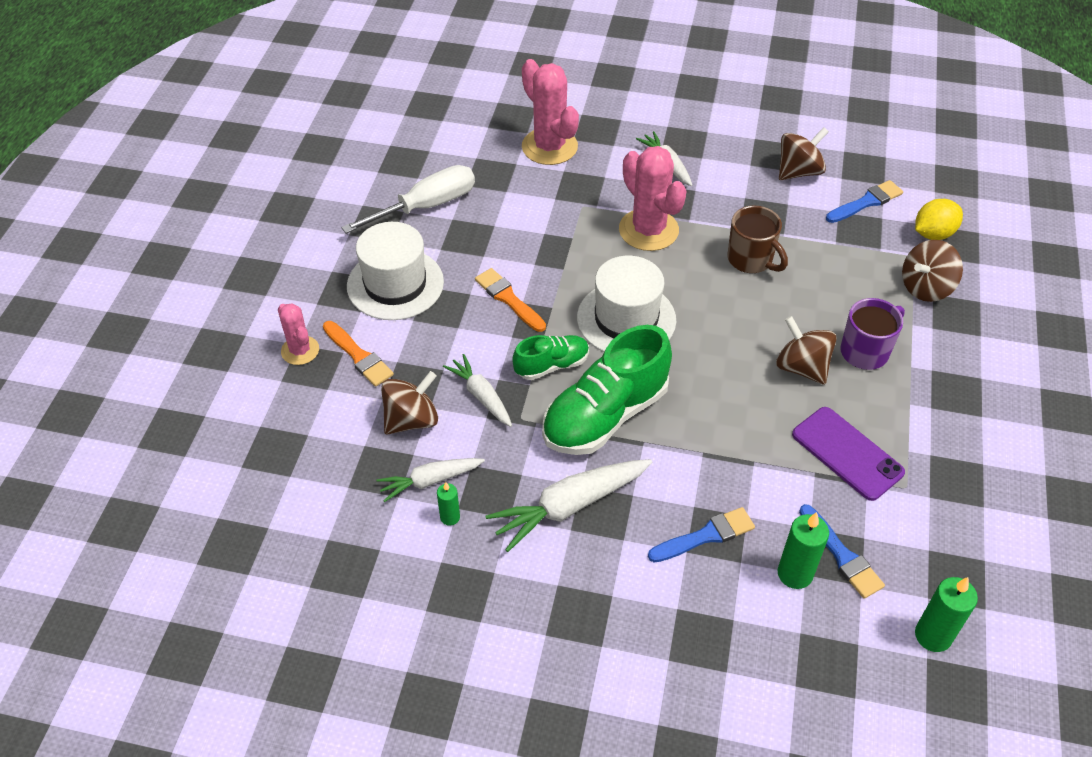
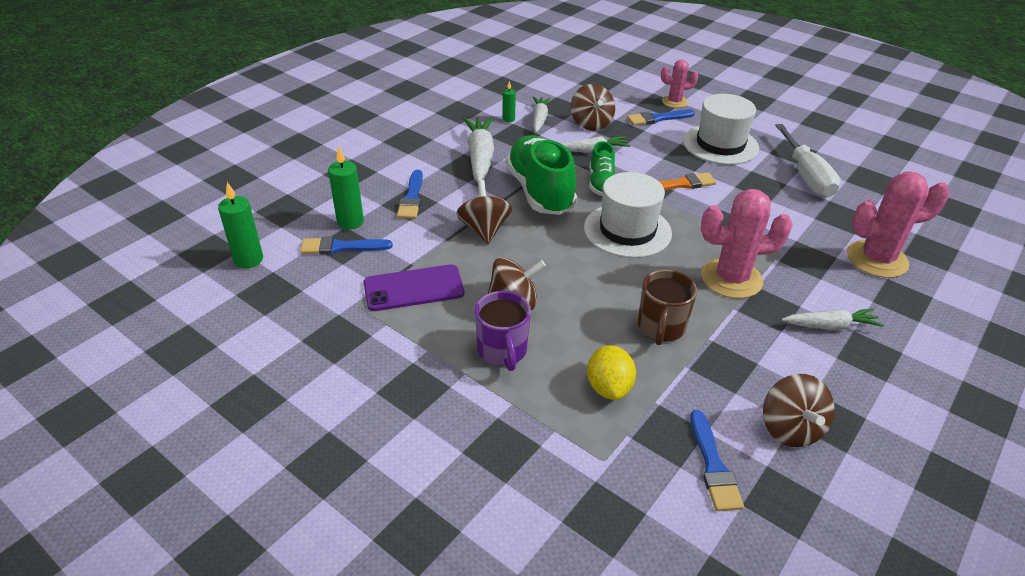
camera: 115 degrees right, 10 degrees down
(359, 356) = (657, 118): orange brush -> blue brush
(751, 260) = (661, 328): brown mug -> brown mug turned 60 degrees counterclockwise
(926, 287) = (553, 443): brown spinning top -> brown spinning top (484, 230)
(933, 234) = (631, 502): yellow lemon -> yellow lemon (609, 387)

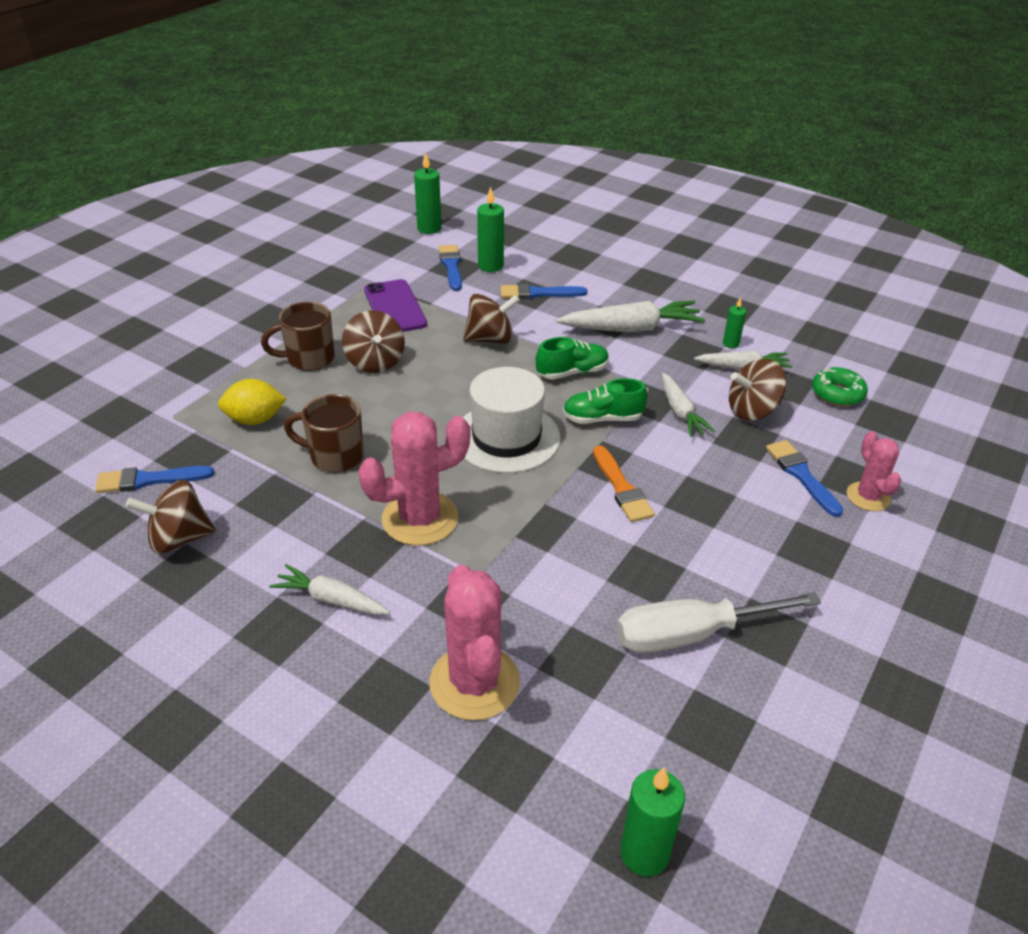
camera: 85 degrees right, 0 degrees up
(502, 351) = (309, 359): purple mug -> brown mug
(540, 191) = (572, 372): green shoe -> green shoe, size x0.54
(572, 92) = (837, 393): none -> green donut
(720, 144) = (751, 539): white hat -> none
(731, 279) = (420, 519): pink cactus -> pink cactus turned 75 degrees clockwise
(830, 326) = (331, 600): white carrot -> white carrot turned 120 degrees clockwise
(958, 209) = (644, 853): none -> green candle

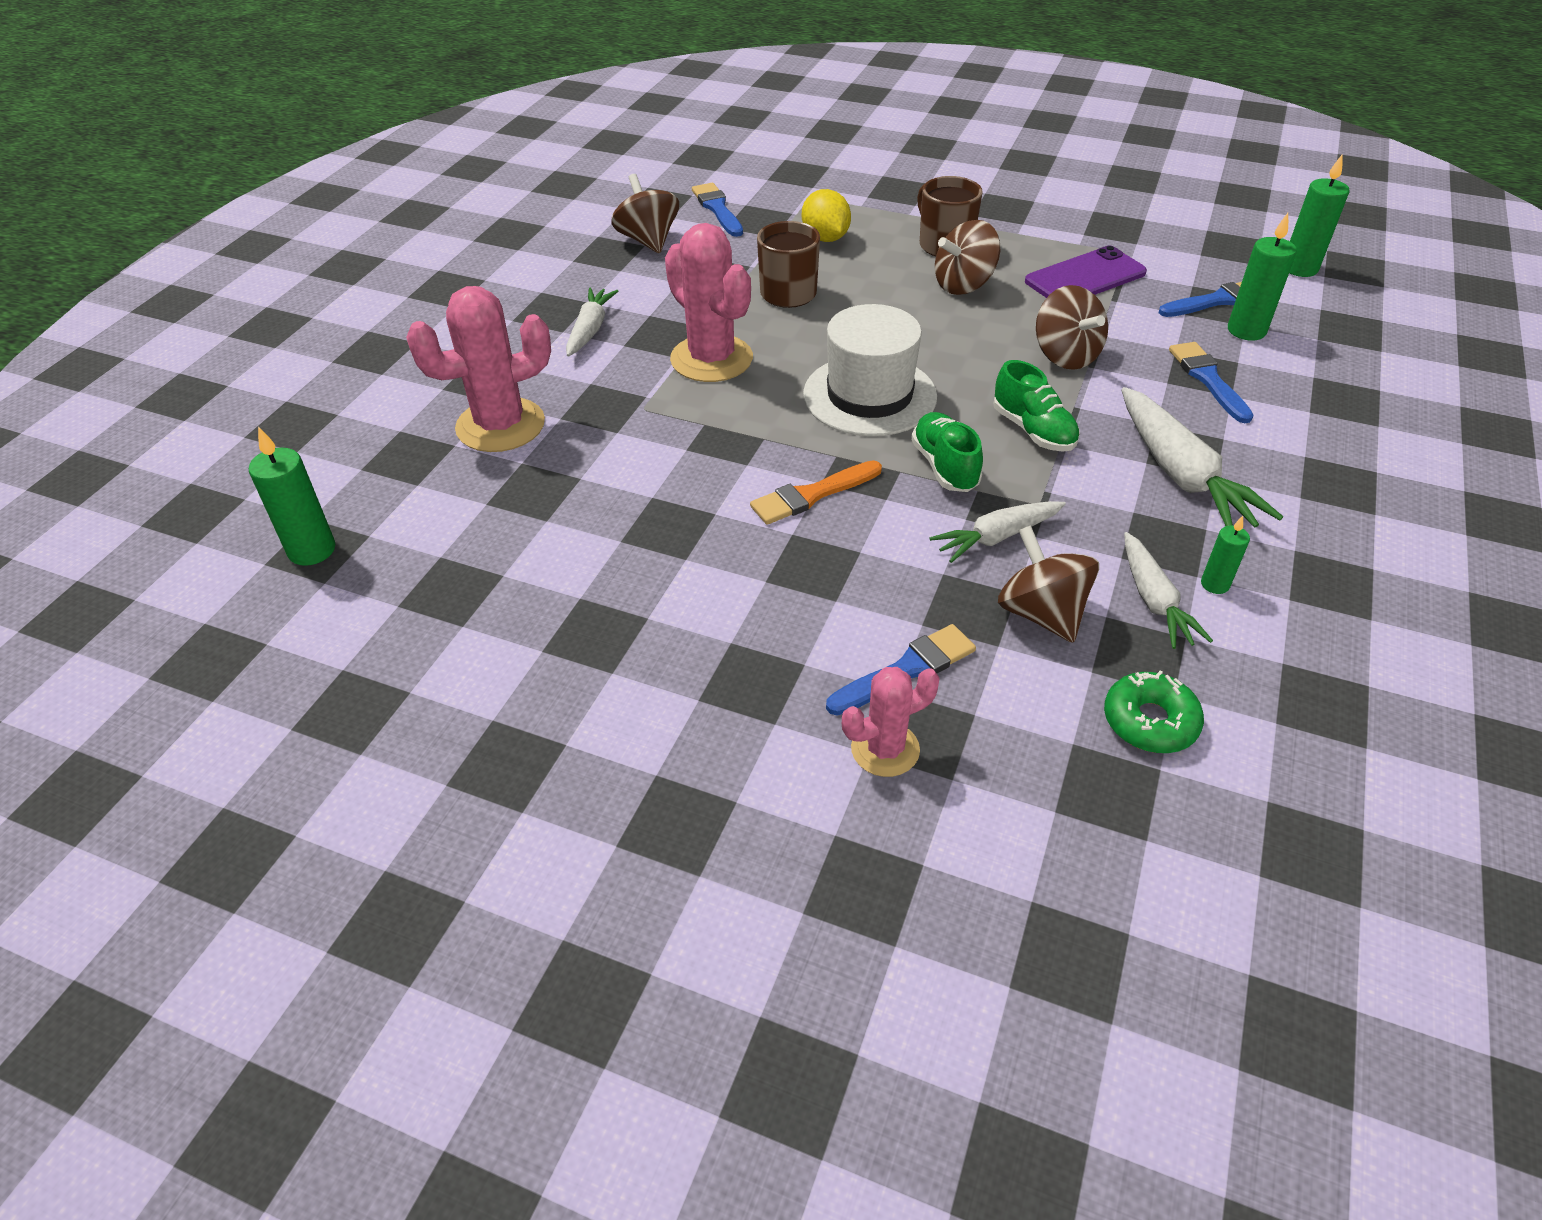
camera: 80 degrees right, 5 degrees up
(692, 634) = (579, 569): white screwdriver -> none

